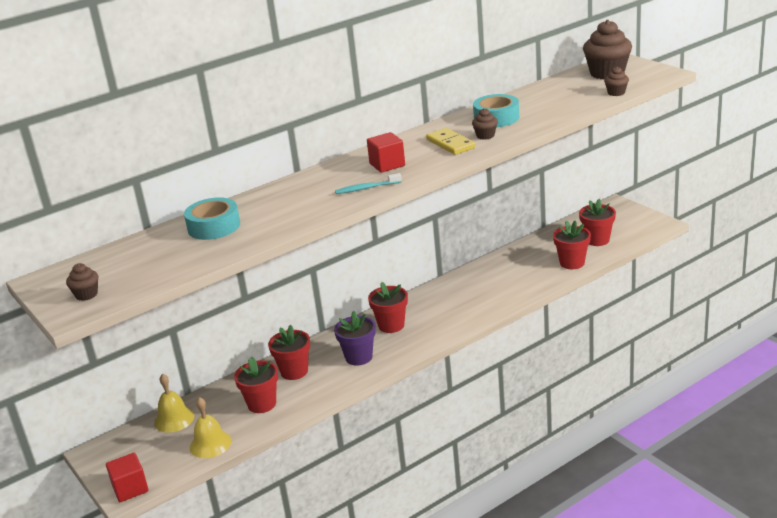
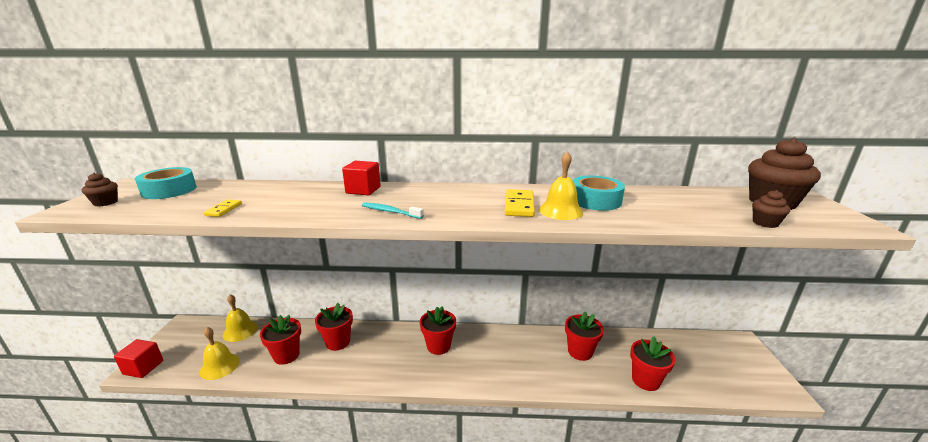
camera: 35 degrees right, 5 degrees down
(214, 226) = (259, 194): turquoise tape -> turquoise tape (169, 190)
(224, 247) = (224, 210): none -> yellow domino
(358, 357) = (384, 359): purple flower pot -> none
(387, 165) = (442, 201): red cube -> red cube (363, 190)
(485, 136) = (560, 211): brown cupcake -> yellow bell
(597, 240) = (693, 370): red flower pot -> red flower pot (580, 351)

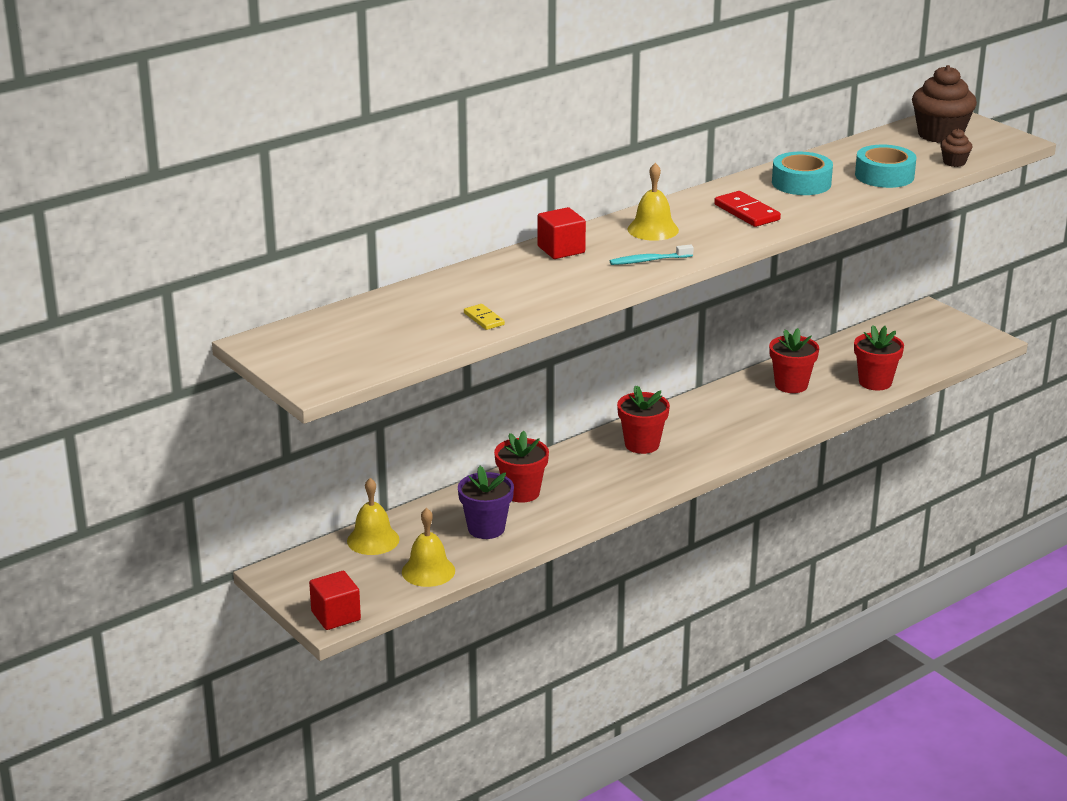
camera: 40 degrees left, 5 degrees up
(105, 202) = (326, 363): brown cupcake -> none
(169, 190) = (343, 329): turquoise tape -> turquoise tape (884, 176)
(286, 355) = (486, 528): red flower pot -> purple flower pot
(519, 205) = (747, 212): yellow domino -> red domino
(560, 211) = (790, 205): yellow bell -> yellow bell (653, 229)

